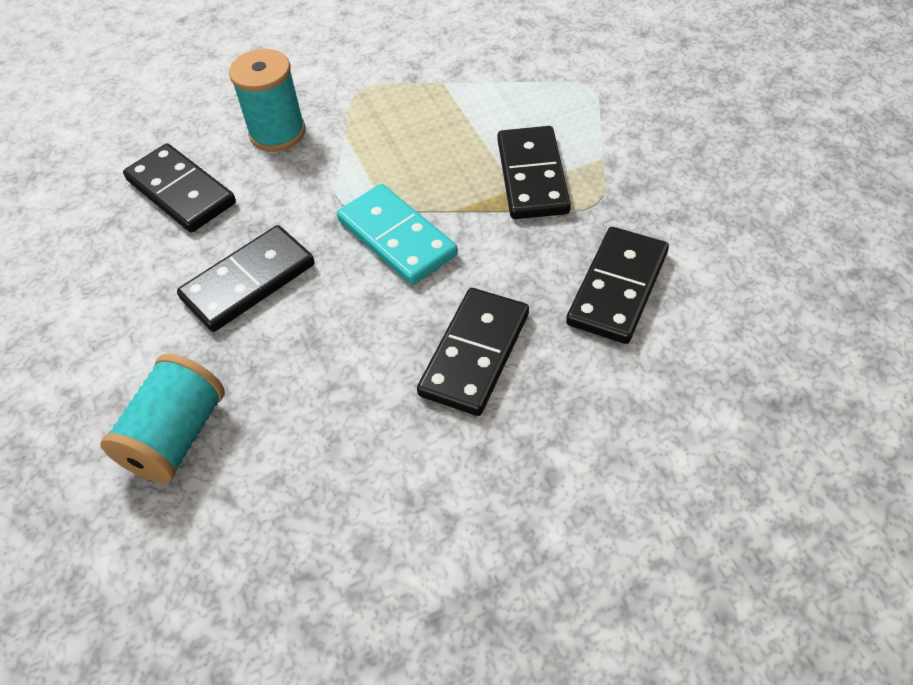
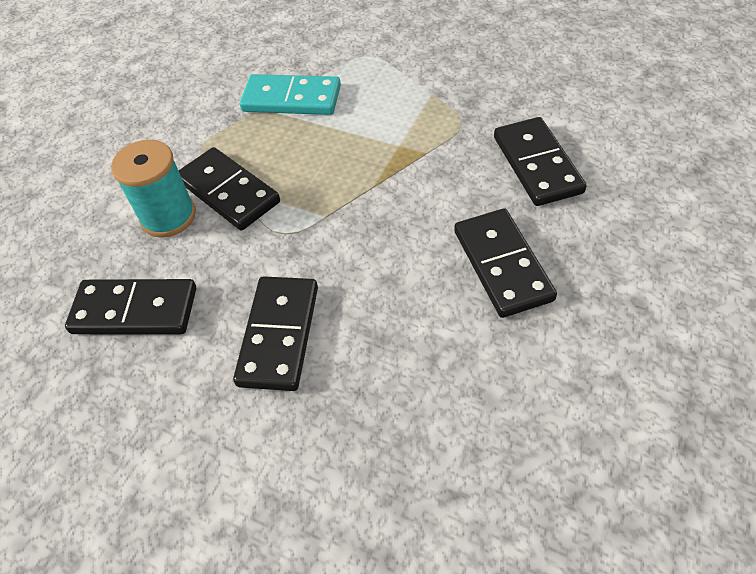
camera: 40 degrees left, 0 degrees up
(176, 436) = (362, 487): turquoise spool -> none
(396, 238) = (356, 229): turquoise domino -> turquoise domino (291, 99)
(532, 176) = (400, 132): black domino -> black domino (228, 192)

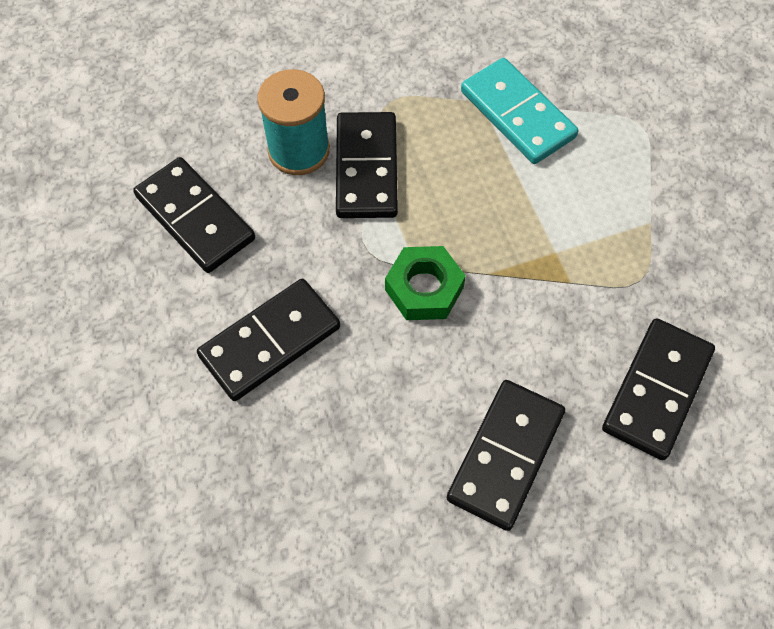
camera: 40 degrees right, 10 degrees up
(345, 223) = (424, 288): none -> green nut

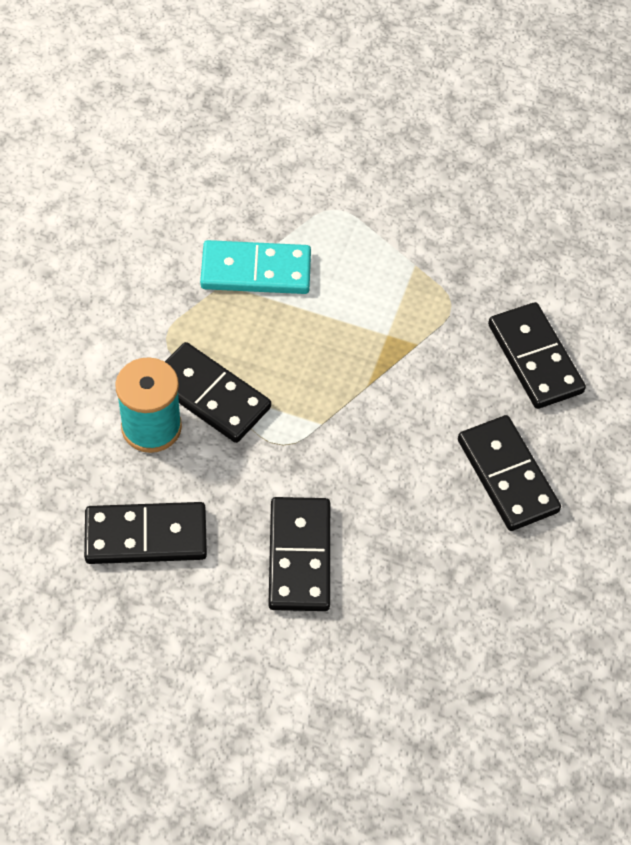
camera: 55 degrees left, 5 degrees down
(424, 288) = (344, 432): green nut -> none

